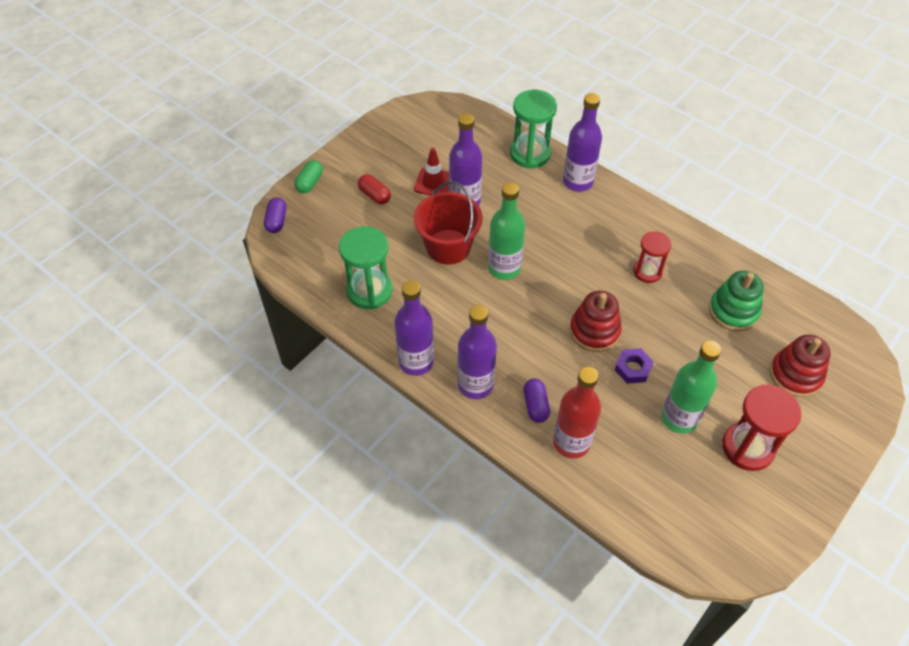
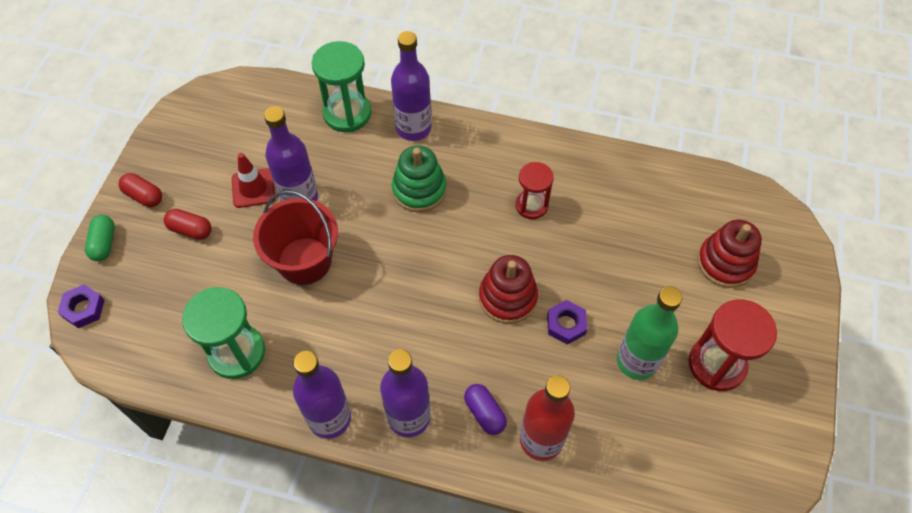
camera: 25 degrees left, 5 degrees up
(276, 221) = (83, 309): purple capsule -> purple nut
(352, 160) = (144, 196): none -> red capsule
(504, 268) = (378, 262): green bottle -> none
(733, 311) = (636, 216): green stacking toy -> green stacking toy (419, 190)

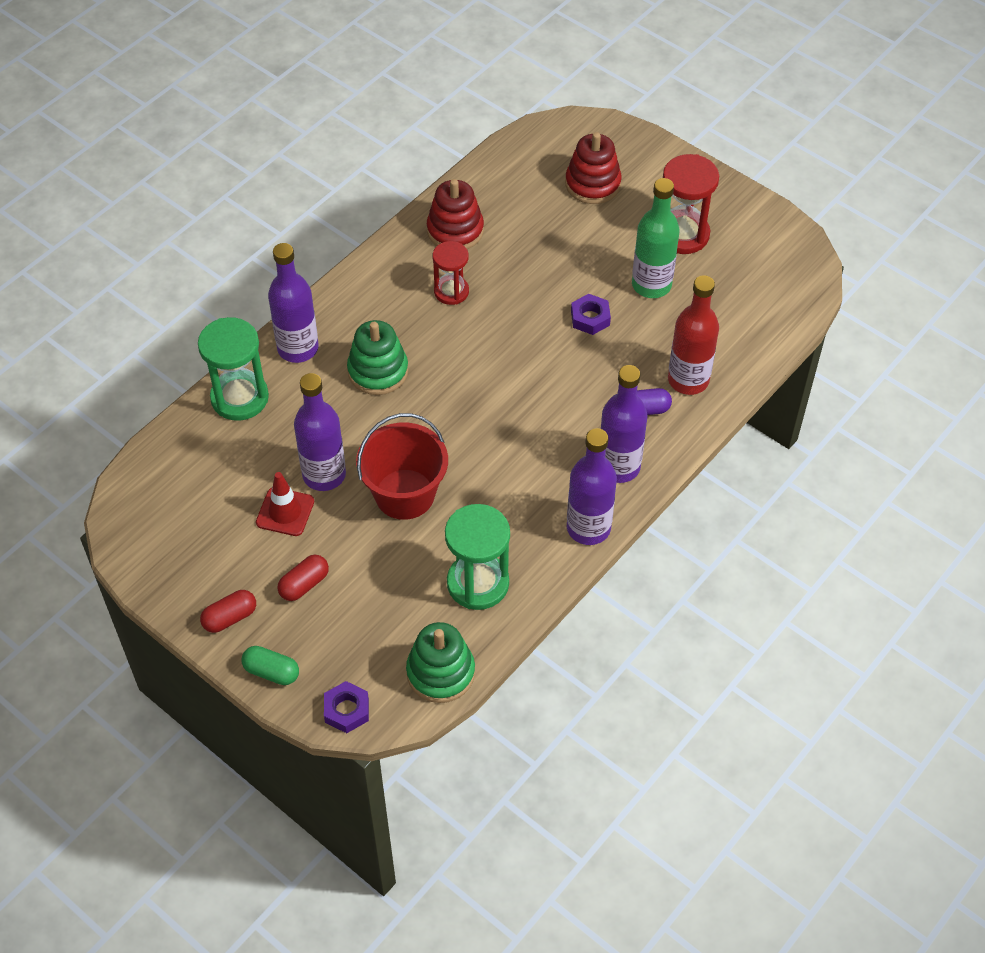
camera: 65 degrees left, 5 degrees down
(139, 361) = (440, 672): none -> green stacking toy
(507, 297) = (539, 349): red stacking toy -> red stacking toy (455, 230)

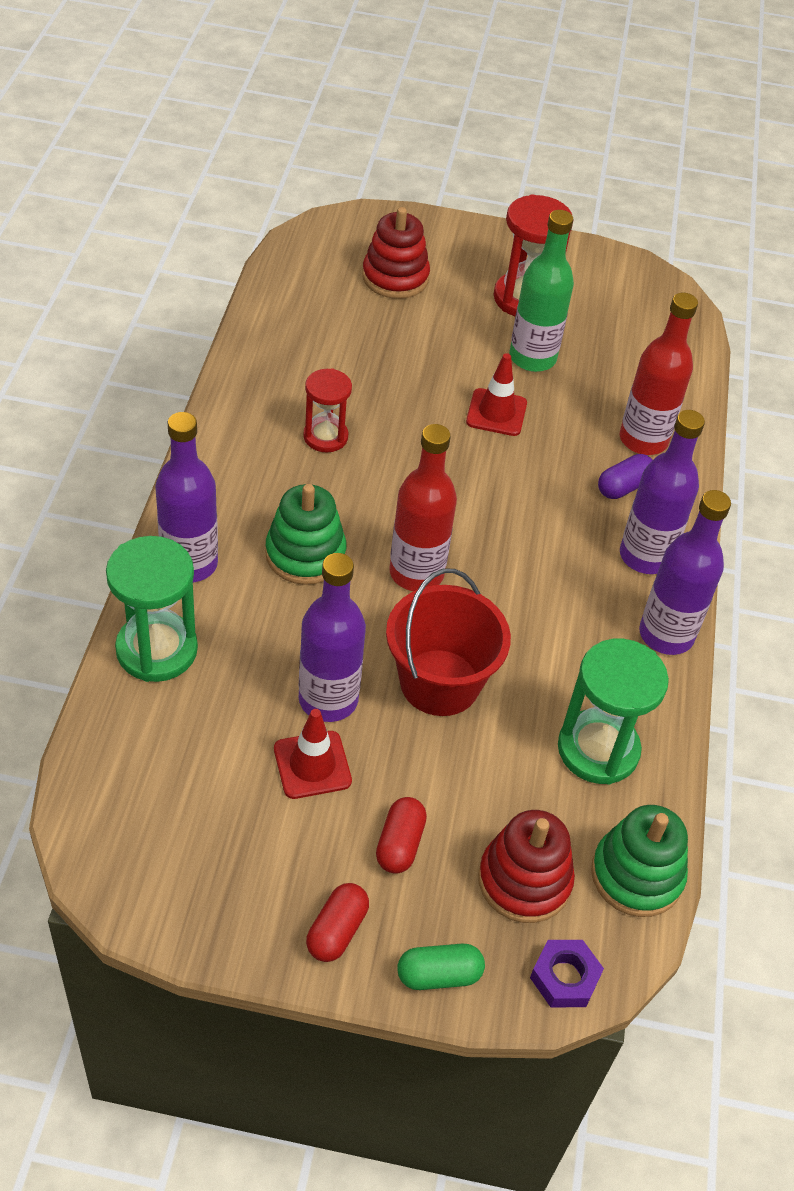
camera: 35 degrees left, 5 degrees down
(444, 414) = (416, 573): none -> red bottle
(455, 230) = (281, 371): red stacking toy -> red stacking toy (524, 880)
(590, 318) = (496, 412): purple nut -> red traffic cone

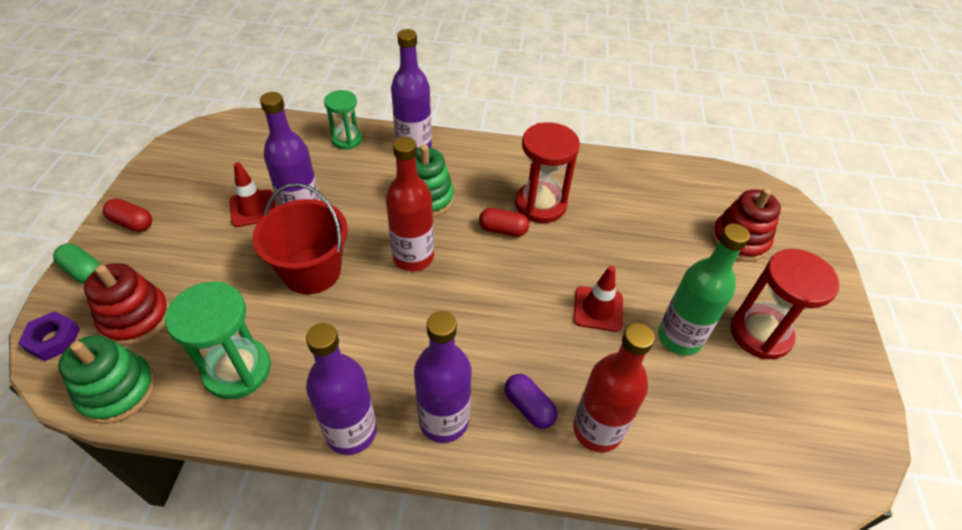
camera: 90 degrees right, 0 degrees up
(157, 650) = (347, 140): green hourglass -> green hourglass, size x0.64
(325, 437) = (540, 205): red hourglass -> red hourglass, size x1.57
(399, 844) = (184, 251): red capsule -> red capsule (503, 230)
(439, 975) = (83, 271): green capsule -> green capsule turned 45 degrees counterclockwise

